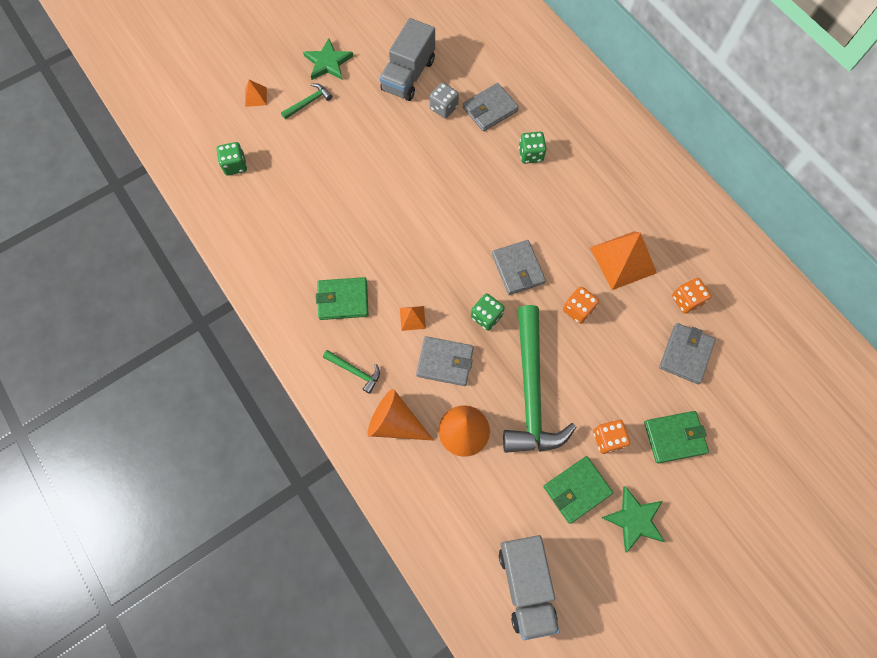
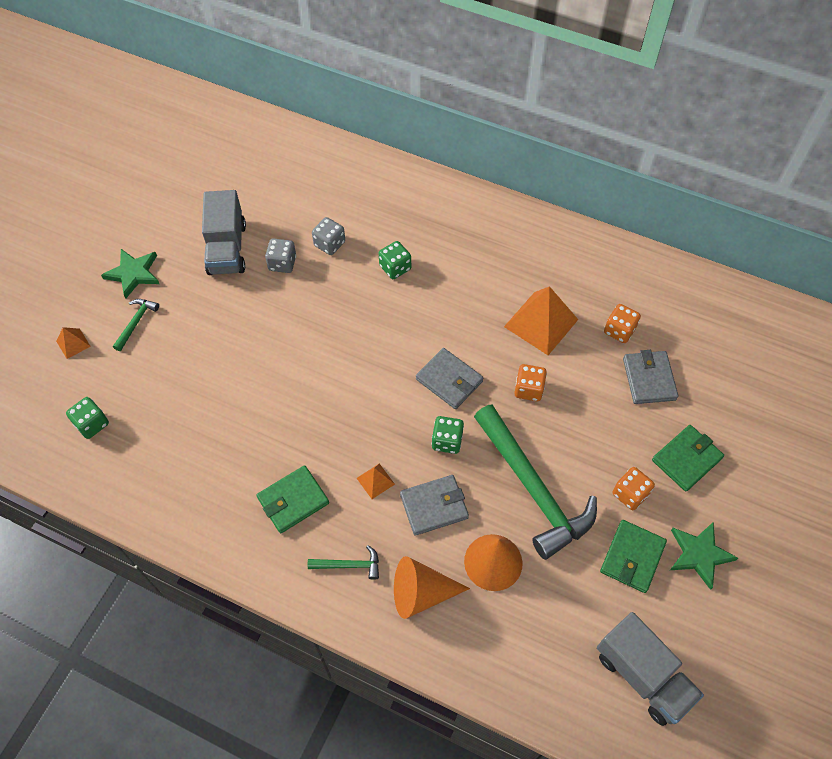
camera: 30 degrees left, 10 degrees down
(490, 109) = (329, 244): grey wallet -> grey dice

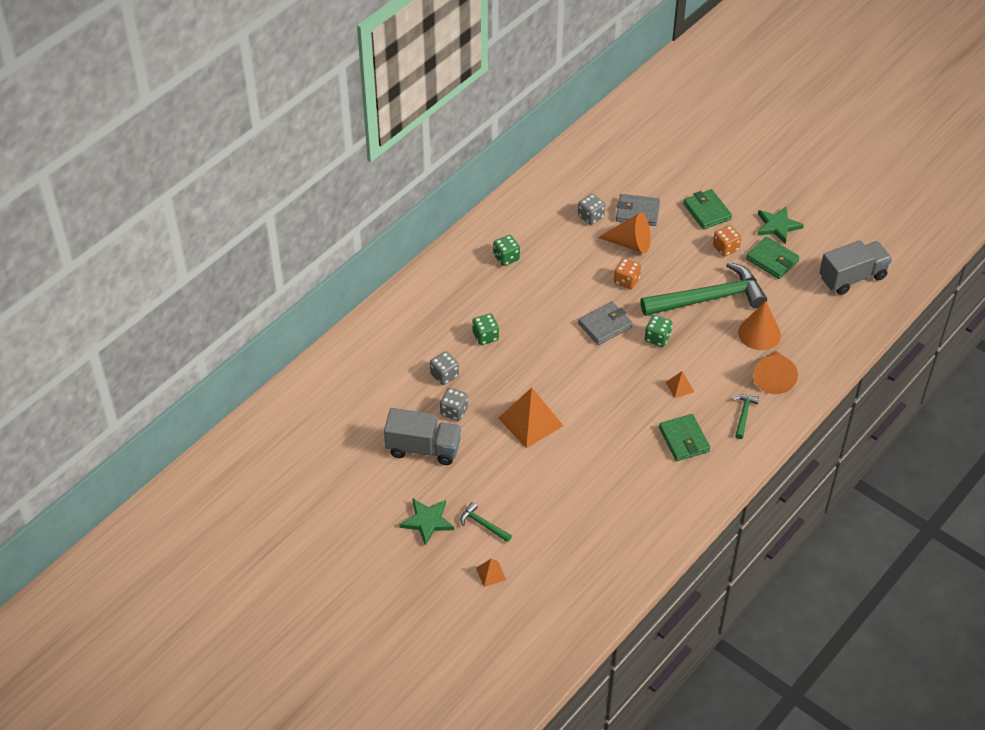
camera: 75 degrees left, 10 degrees down
(92, 424) = (579, 566): green dice -> green dice (506, 258)
(434, 506) = (709, 357): grey wallet -> none
(541, 323) = (569, 259): orange pyramid -> orange pyramid (530, 422)
(592, 381) = (630, 243): none -> orange cone
(619, 330) = (591, 216): orange dice -> grey dice

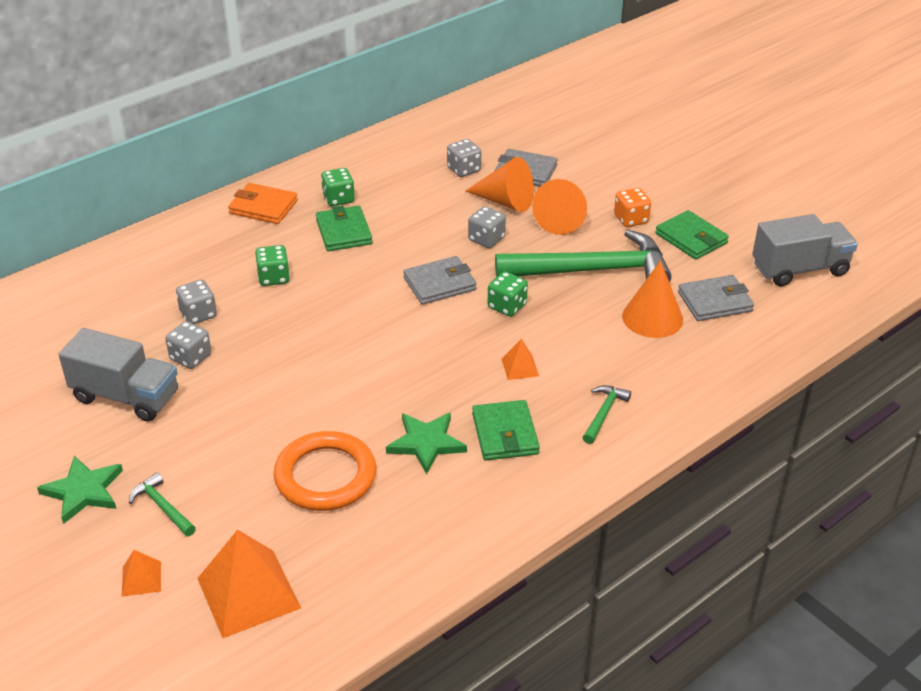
camera: 10 degrees right, 10 degrees down
(453, 273) = (263, 207): none -> orange wallet
(530, 422) = (291, 383): orange pyramid -> orange pyramid (248, 593)
(578, 487) = (325, 476): none -> orange ring
(626, 281) = (486, 239): orange dice -> grey dice
(707, 211) = (616, 180): green wallet -> green wallet (344, 232)
(773, 378) = (660, 373): orange cone -> orange cone (562, 219)
(777, 226) = (707, 204): green star -> green star (426, 443)
(799, 314) = (714, 302): none -> grey wallet

